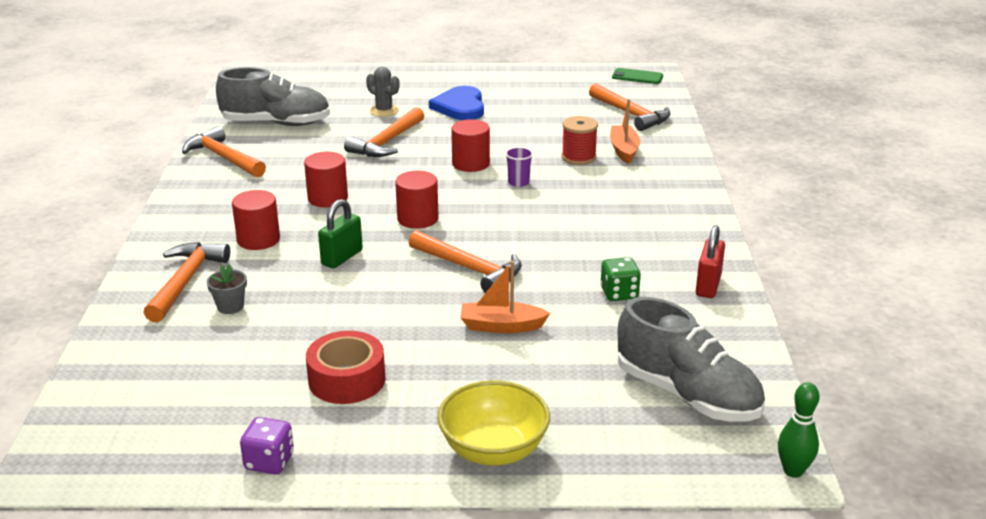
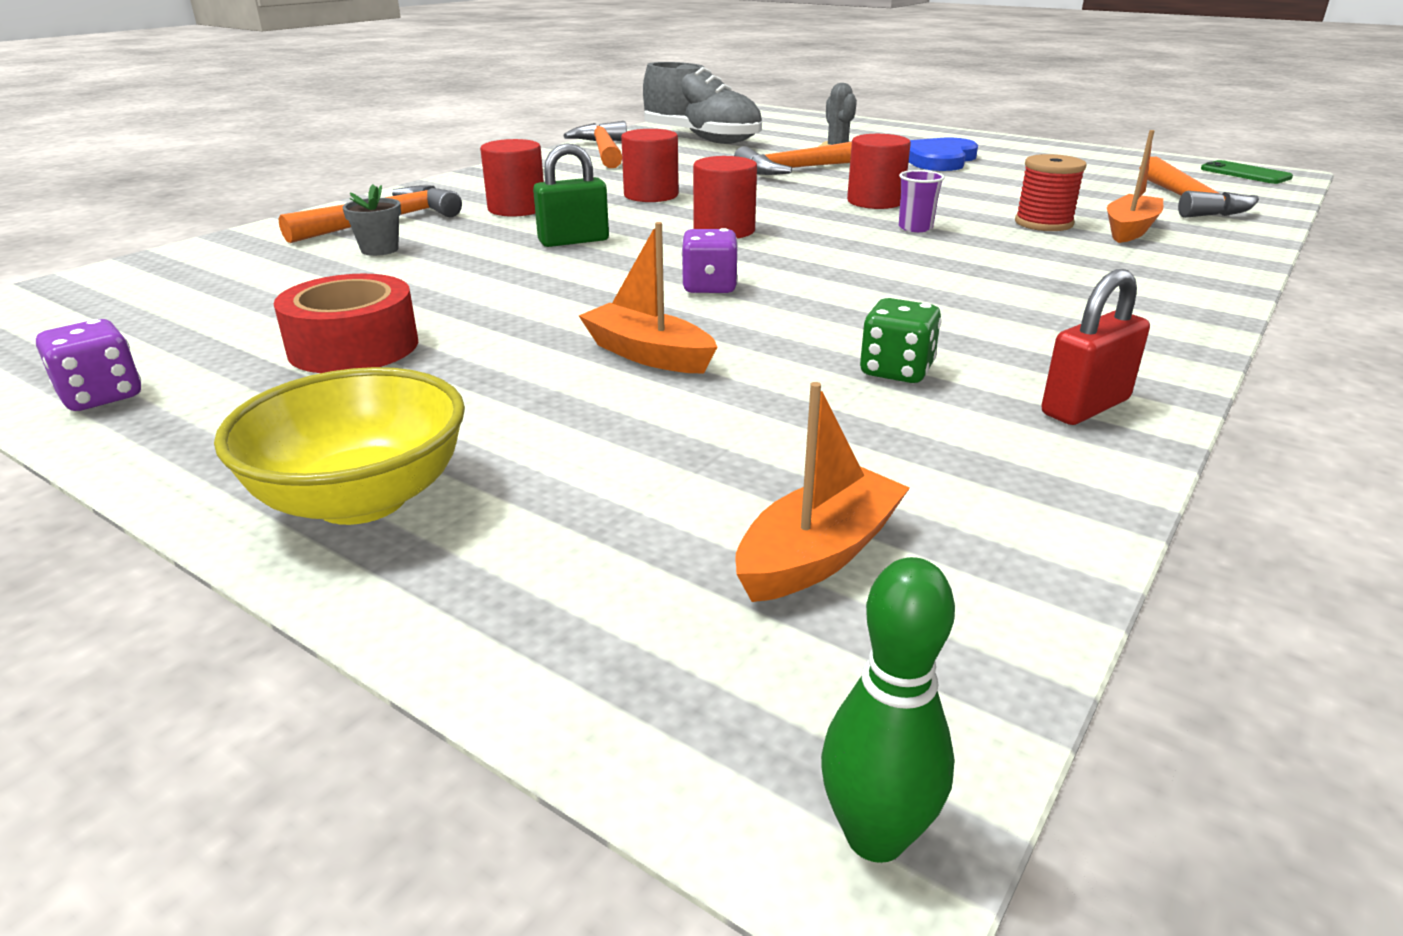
camera: 35 degrees right, 0 degrees up
(470, 269) = (709, 287): orange hammer -> purple dice
(687, 394) = (819, 554): grey shoe -> orange boat

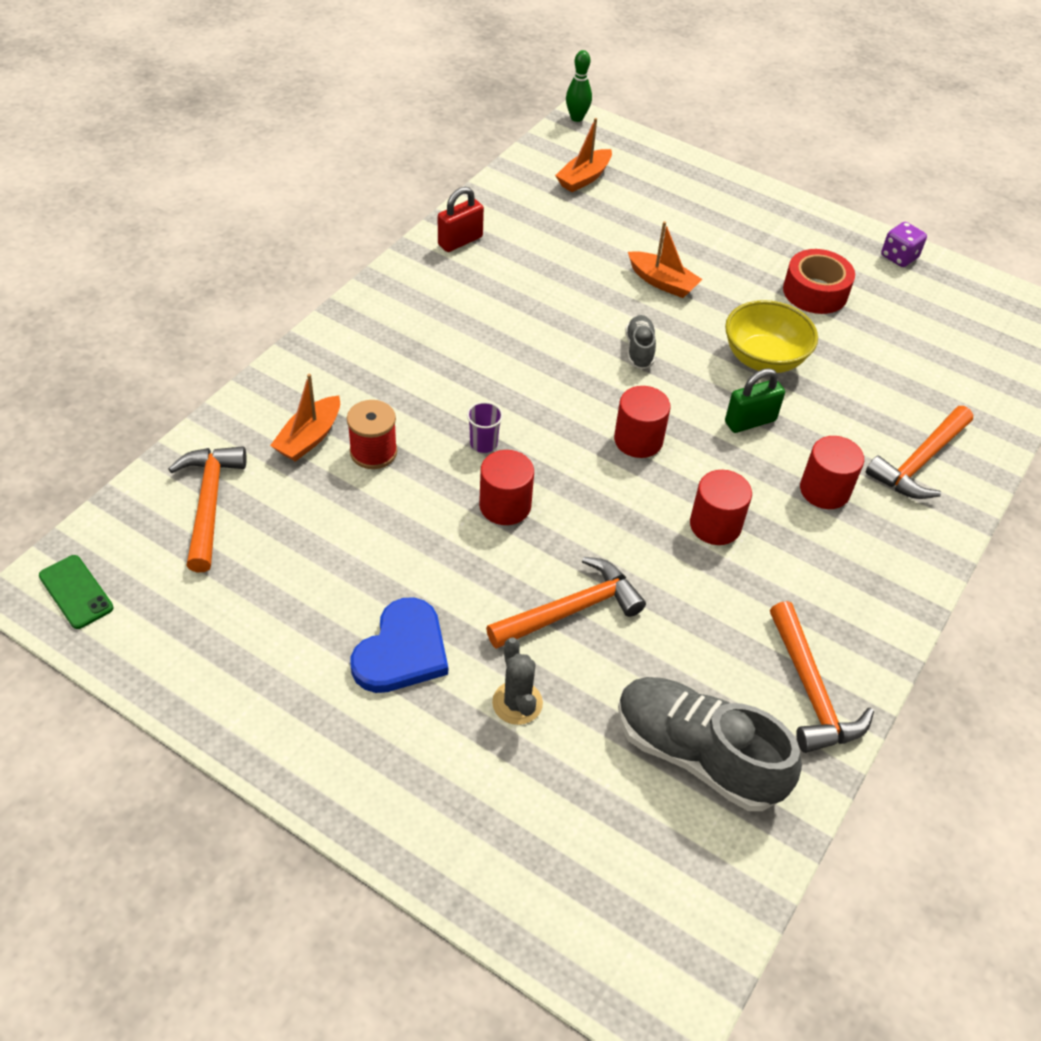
camera: 175 degrees right, 20 degrees up
(362, 499) = (744, 202): yellow bowl -> yellow bowl (764, 358)
(379, 250) = (884, 408): grey flower pot -> none
(709, 287) = (639, 350): purple dice -> grey shoe
(896, 371) = (539, 267): green dice -> none

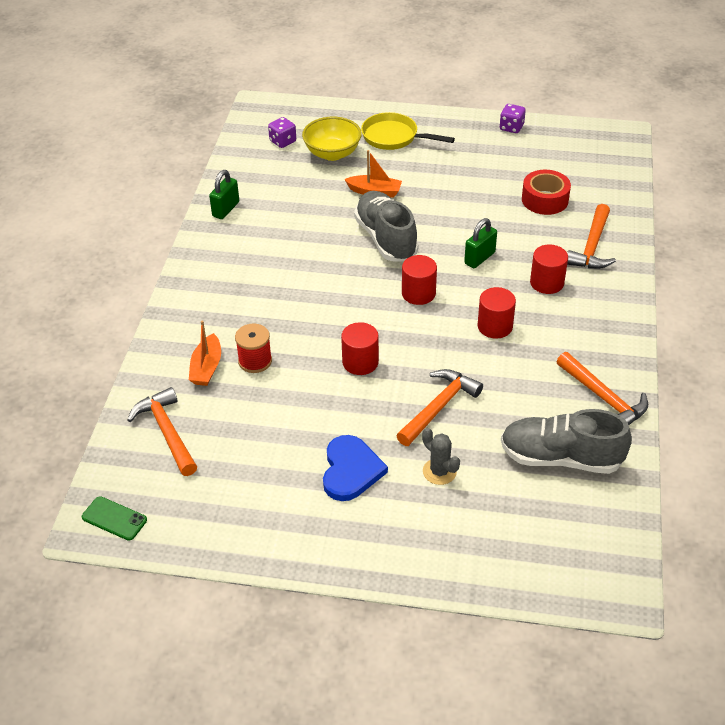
camera: 20 degrees left, 5 degrees down
(460, 241) = (226, 209): red padlock -> green padlock
(483, 443) = (323, 330): purple cup -> none
(577, 118) = (253, 103): green bowling pin -> none
(584, 178) = (283, 141): orange boat -> purple dice
(639, 350) = (386, 239): grey shoe -> grey shoe, size x2.06
(730, 218) = (393, 137): none -> yellow pan
(764, 358) = (465, 217): yellow bowl -> yellow bowl (332, 153)
(815, 292) = (473, 166): red tape -> red tape (545, 200)

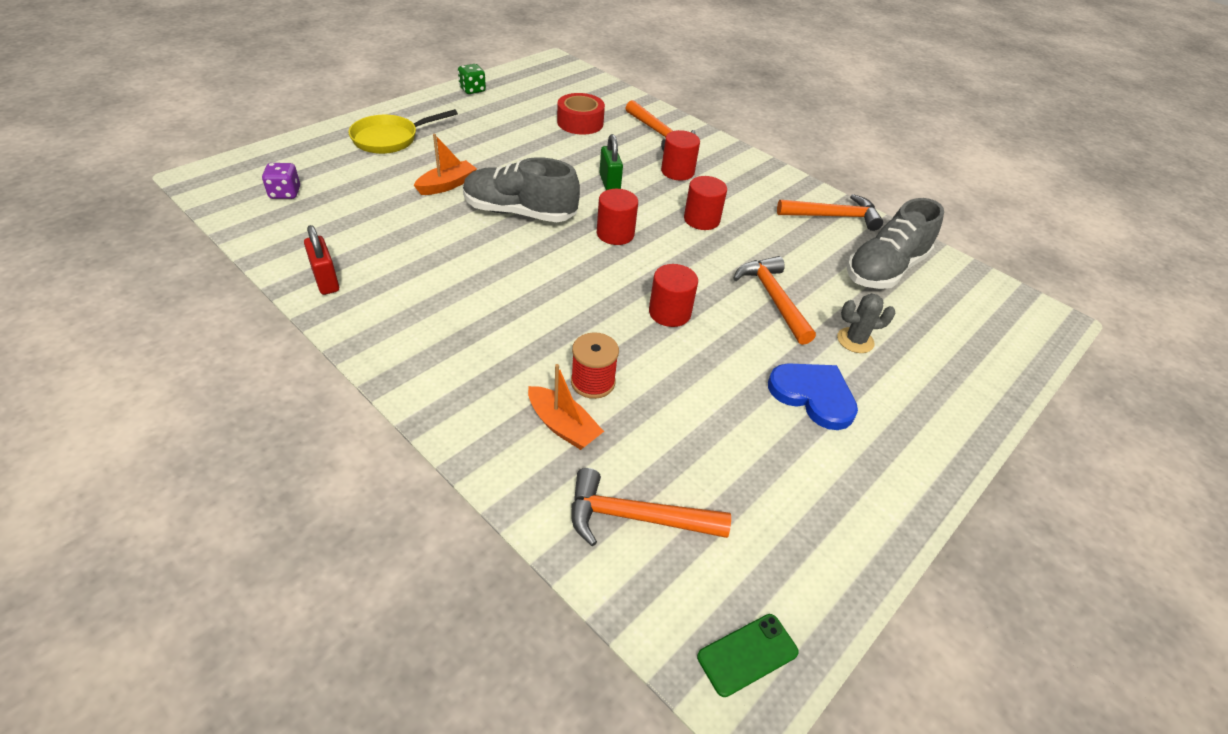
camera: 60 degrees left, 0 degrees up
(226, 209) = (326, 280): green padlock -> red padlock
(332, 153) = (354, 177): yellow bowl -> none
(511, 127) = (472, 90): purple dice -> green dice

